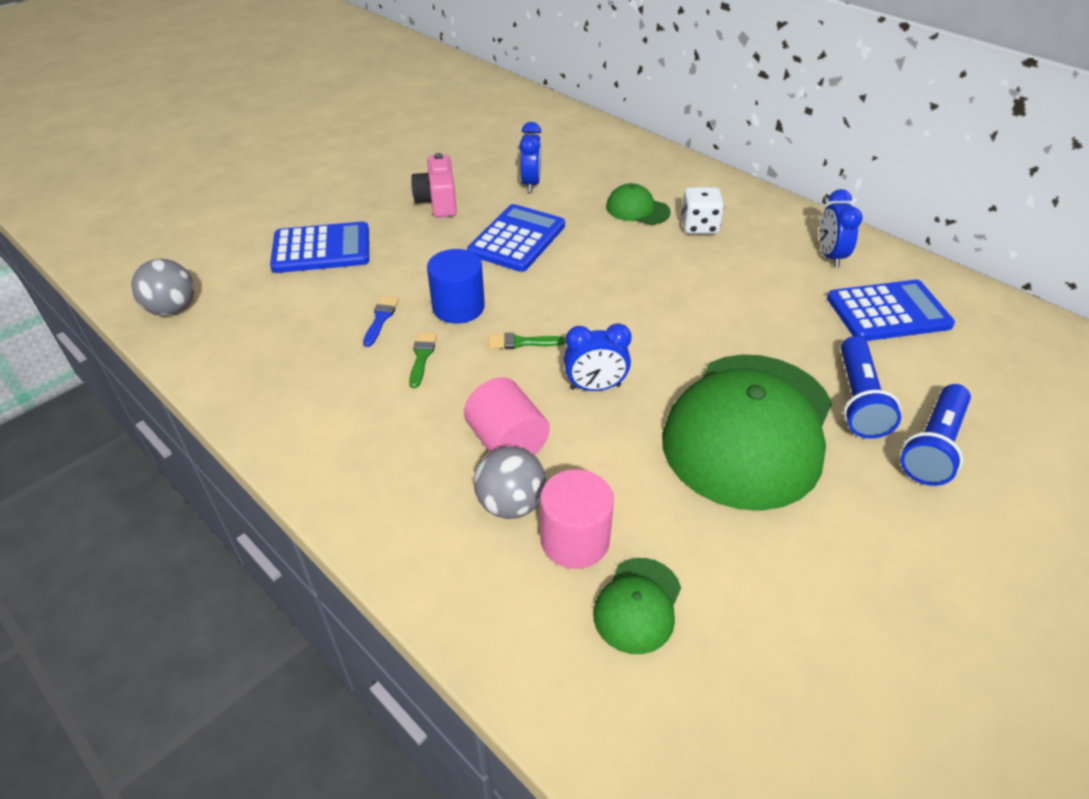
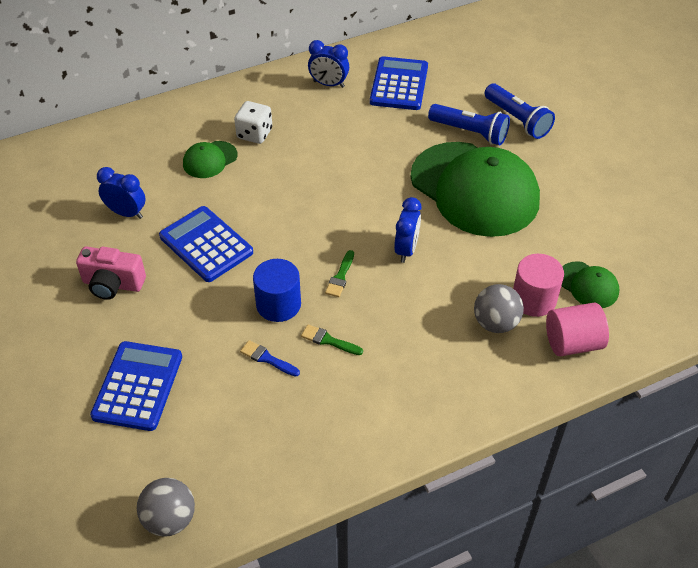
camera: 70 degrees left, 5 degrees up
(507, 442) = (440, 311): pink cylinder -> pink cylinder (572, 343)

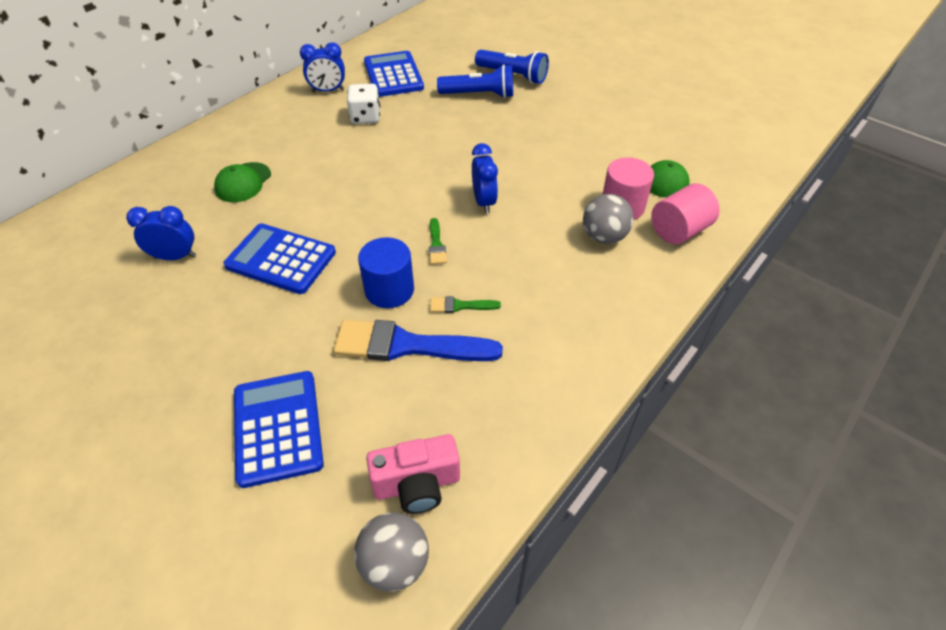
camera: 25 degrees left, 0 degrees up
(113, 284) = (194, 331): pink camera -> pink camera (417, 484)
(254, 134) = (278, 148): white dice -> white dice (365, 117)
(267, 358) = (408, 345): blue brush -> blue brush, size x2.24
(475, 189) = (512, 136): green cap -> none

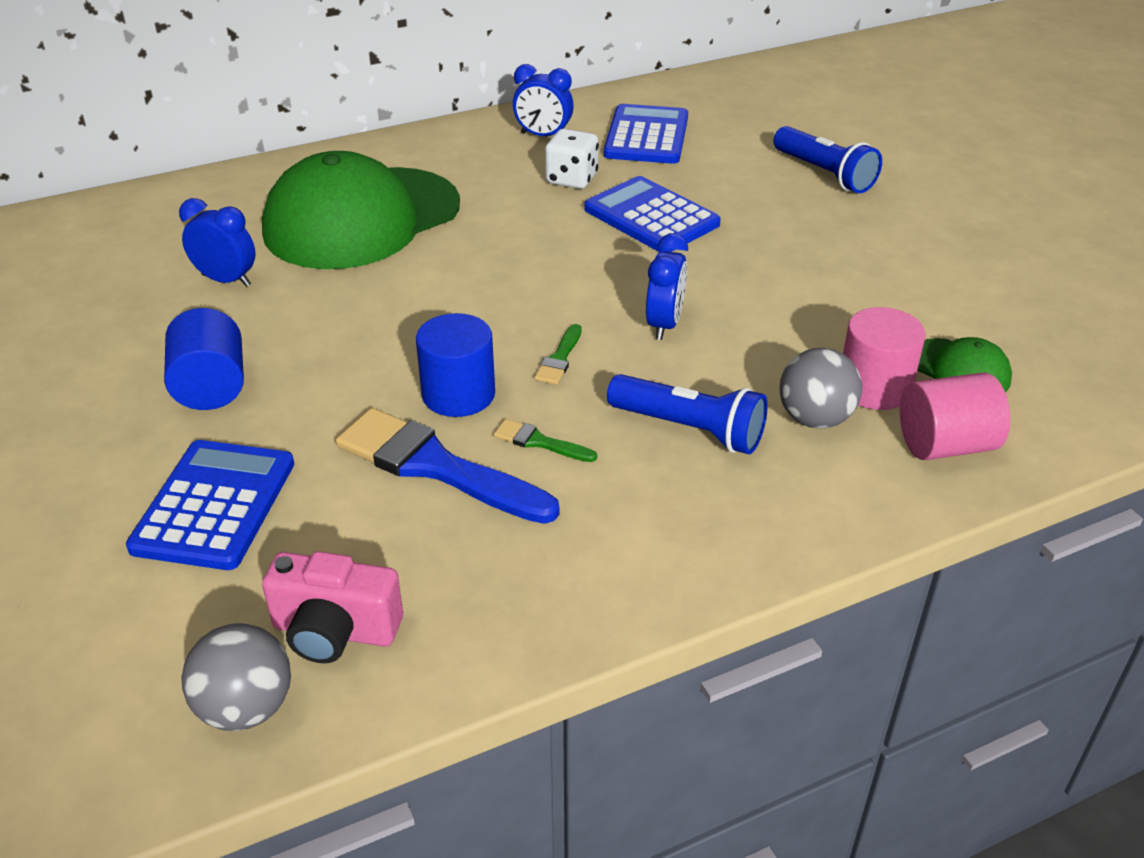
camera: 25 degrees right, 10 degrees down
(217, 341) = (211, 387): none -> blue cylinder
(243, 182) = (361, 218): green cap -> green cap, size x2.35
(281, 259) = (347, 318): blue calculator -> blue calculator (651, 217)
(479, 95) = (754, 188): blue flashlight -> blue flashlight (689, 429)

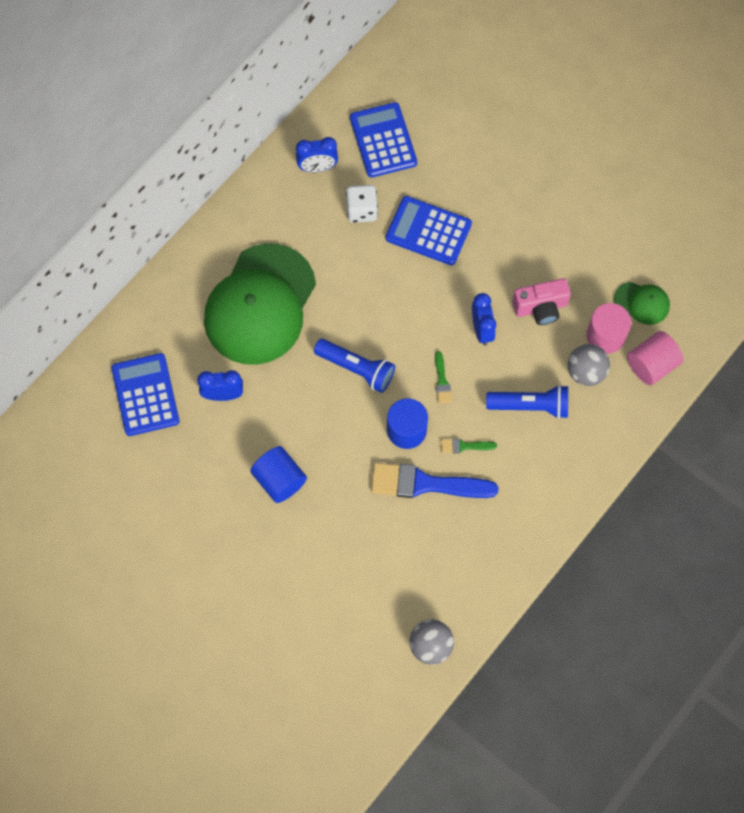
camera: 25 degrees left, 30 degrees up
(214, 505) = (340, 553): blue calculator -> blue calculator (145, 395)
(335, 631) = (441, 595): pink camera -> pink camera (541, 308)
(824, 174) = (510, 141): blue flashlight -> blue flashlight (356, 369)

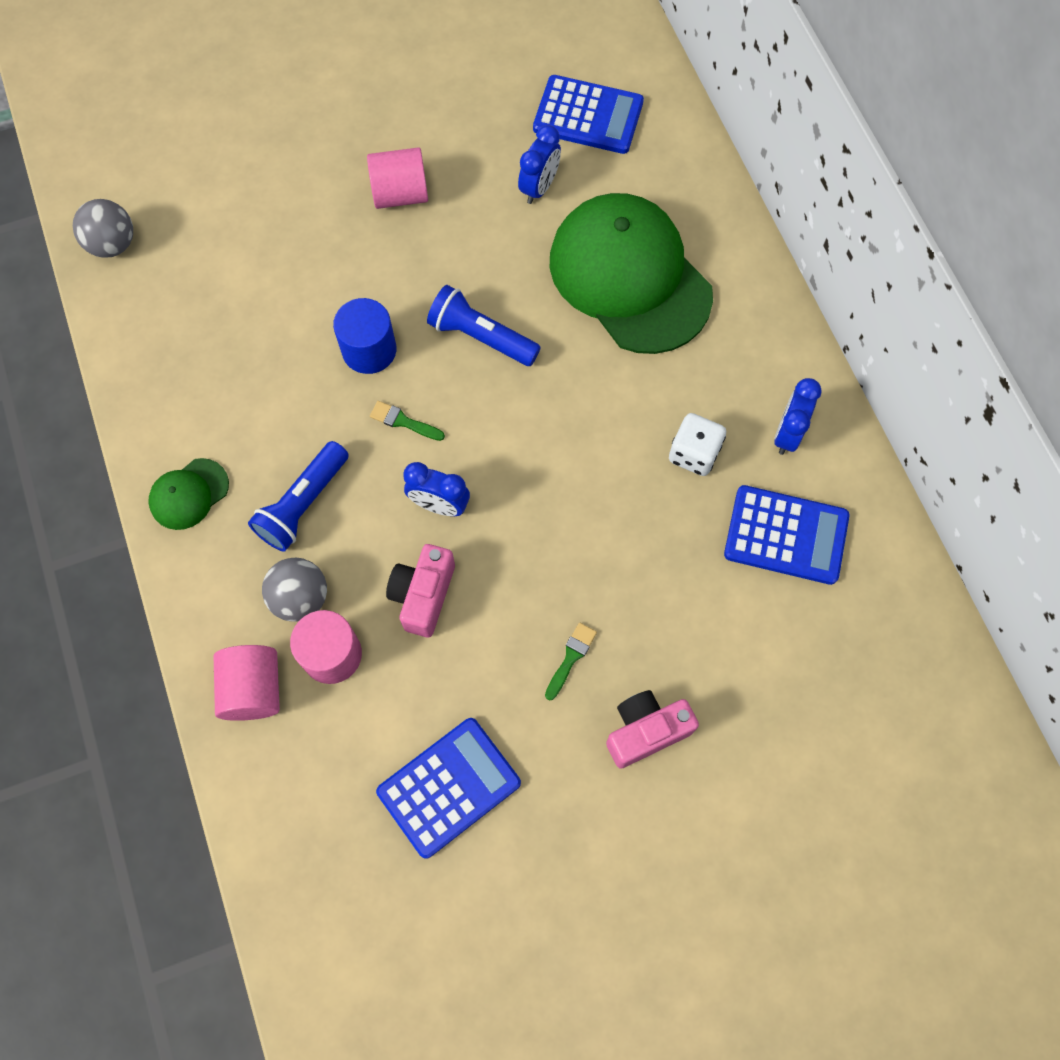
camera: 120 degrees right, 0 degrees up
(279, 480) = (400, 194): blue cylinder -> pink cylinder
(356, 369) = (481, 337): blue flashlight -> blue flashlight turned 60 degrees clockwise
(426, 484) = (291, 335): blue brush -> none
(428, 231) = (617, 518): blue calculator -> blue calculator (449, 787)
(464, 446) = (306, 401): green brush -> green brush (571, 658)
(540, 157) = (646, 731): none -> pink camera
(642, 303) = (345, 733): green cap -> green cap (189, 494)

